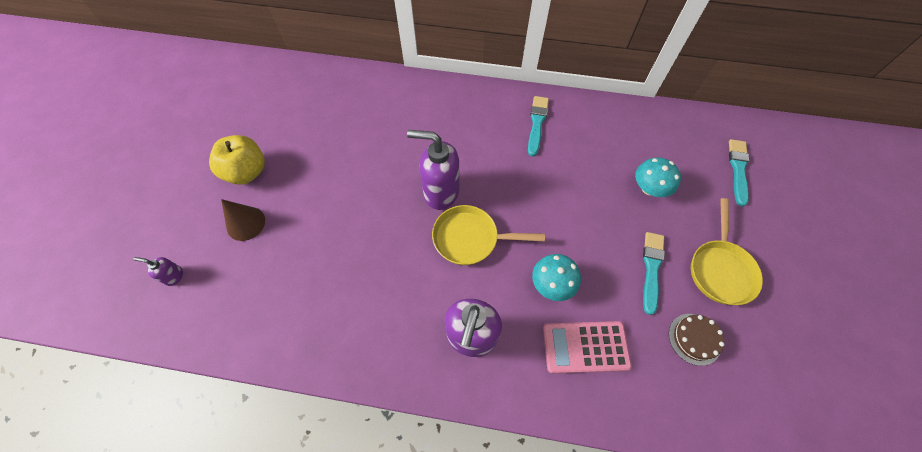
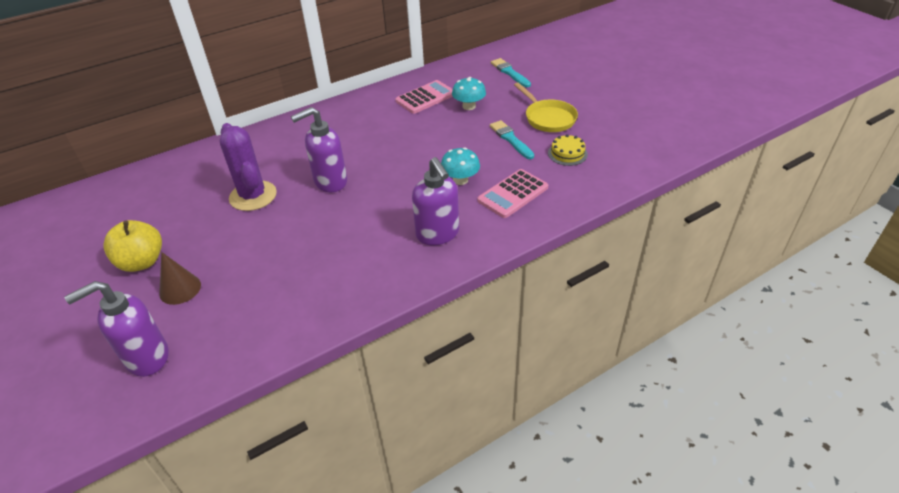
camera: 40 degrees left, 20 degrees down
(174, 276) = (146, 358): purple soap dispenser -> purple soap dispenser, size x2.25
(371, 161) = (253, 196): none -> purple cactus
(470, 238) = (380, 191): yellow pan -> none
(537, 123) = (360, 114): turquoise brush -> none
(616, 144) = (426, 98): none -> pink calculator
(694, 339) = (567, 153): brown cake -> yellow cake

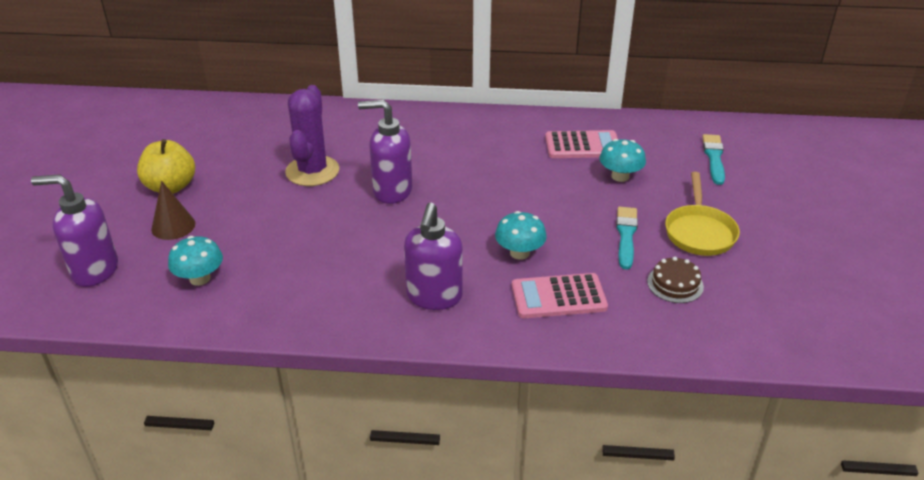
camera: 35 degrees right, 5 degrees down
(250, 313) = (200, 278): none -> turquoise mushroom
(567, 153) = (675, 284): yellow cake -> brown cake

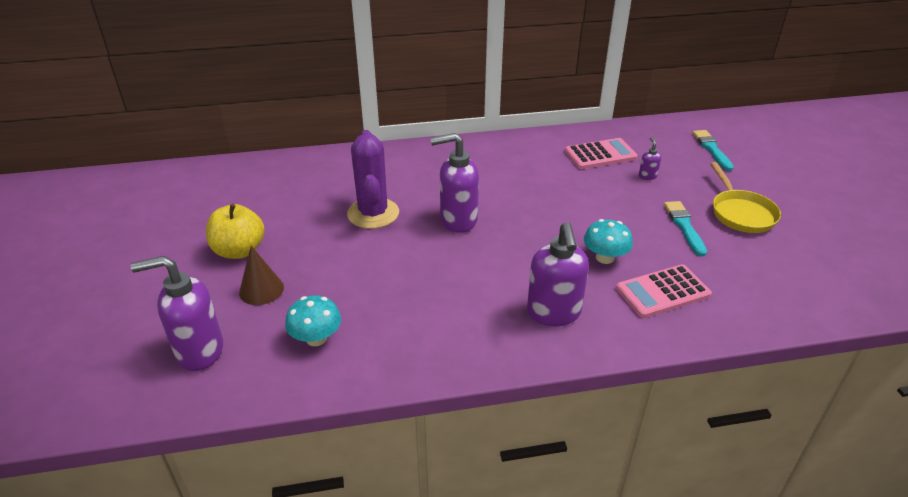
camera: 15 degrees left, 0 degrees up
(620, 176) = (647, 176): turquoise mushroom -> purple soap dispenser
(675, 284) = (751, 262): brown cake -> none

